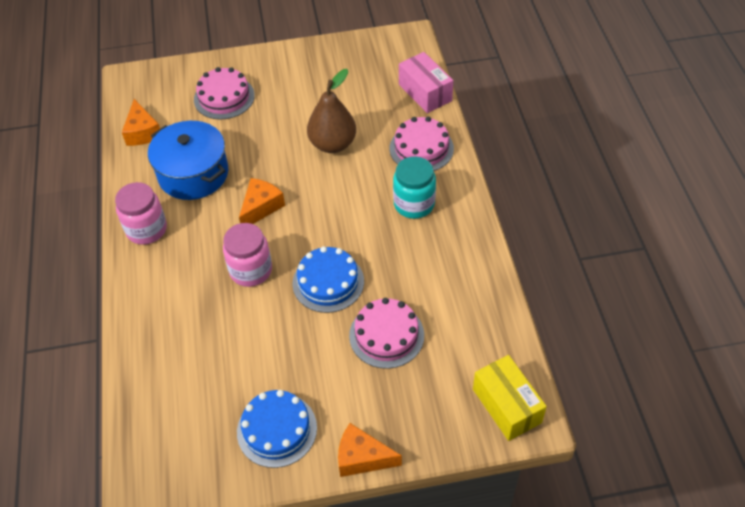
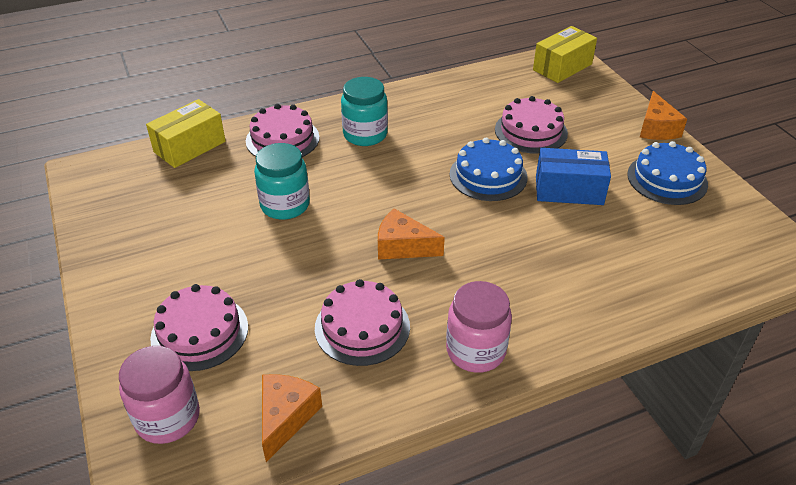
camera: 105 degrees left, 10 degrees down
(142, 132) = (286, 417): orange cheese -> orange cheese turned 45 degrees counterclockwise
(193, 174) = (362, 327): blue pot -> pink cake
(251, 270) = (498, 235): pink jar -> pink jar (167, 418)
(288, 339) = (569, 190): none -> blue box
(333, 144) = (285, 205): brown pear -> turquoise jar
(425, 92) = (190, 147): pink box -> yellow box

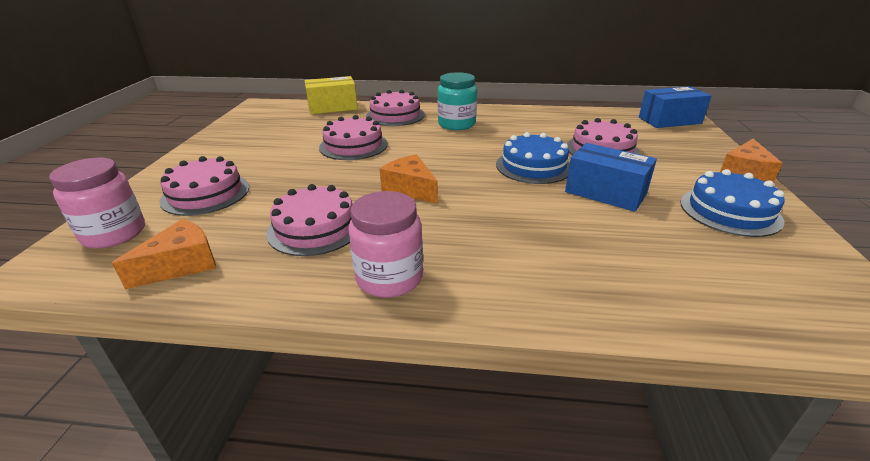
camera: 30 degrees right, 10 degrees down
(285, 205) = (353, 145): turquoise jar -> pink cake
(562, 67) = (669, 120): yellow box -> blue box

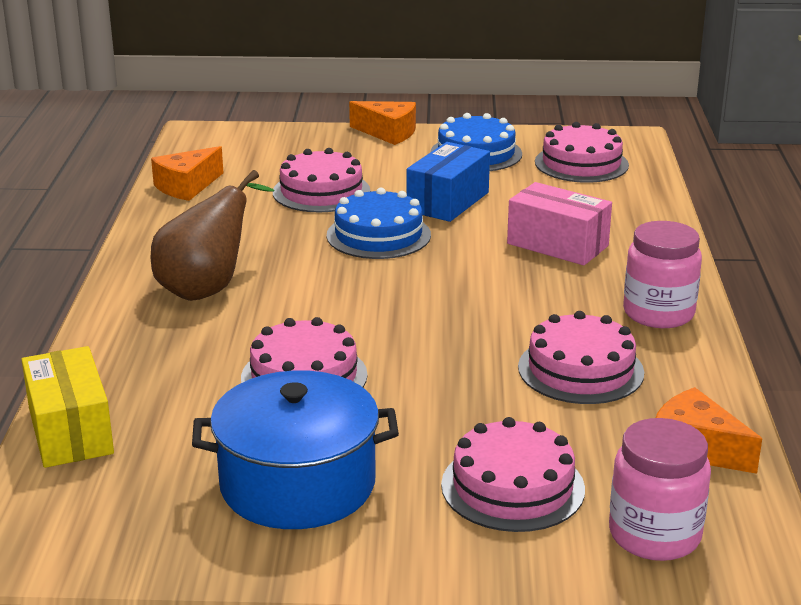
camera: 95 degrees left, 5 degrees down
(258, 145) = (297, 484): none -> blue pot
(395, 115) = (145, 349): pink cake -> pink cake (581, 163)
(410, 189) = (460, 314): orange cheese -> orange cheese (187, 186)
(456, 124) = (208, 288): turquoise jar -> brown pear
(530, 238) = (557, 245): none -> pink box
(669, 120) = (215, 142): blue box -> none

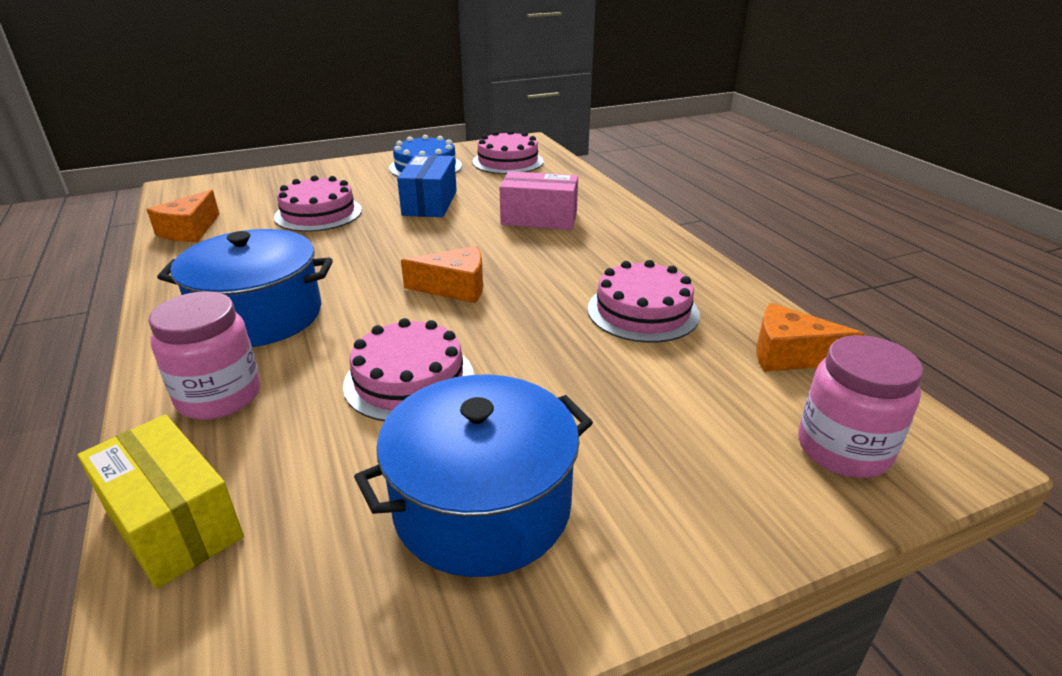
camera: 25 degrees left, 5 degrees up
(208, 288) = (259, 316): brown pear -> blue pot
(378, 235) = (391, 238): blue cake -> none
(388, 133) = (346, 163): orange cheese -> orange cheese (455, 288)
(512, 487) = (686, 439): pink cake -> none
(658, 313) = (657, 253): pink jar -> pink jar (219, 396)

